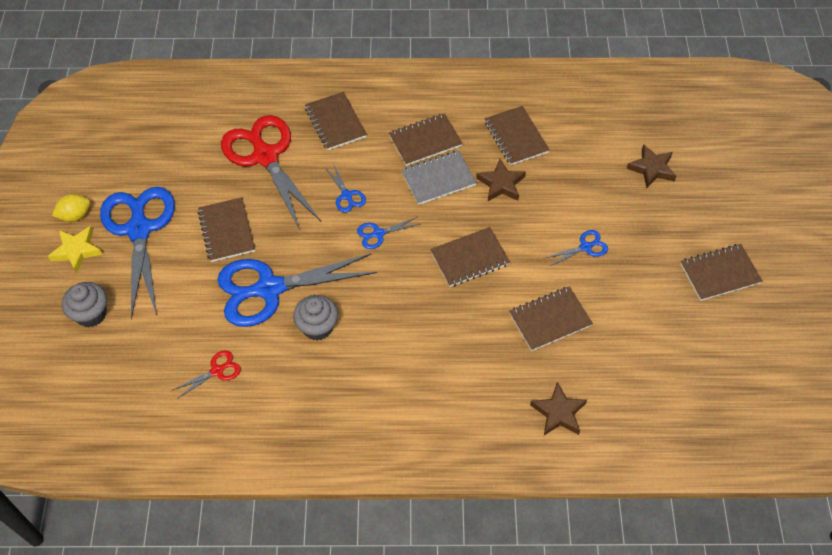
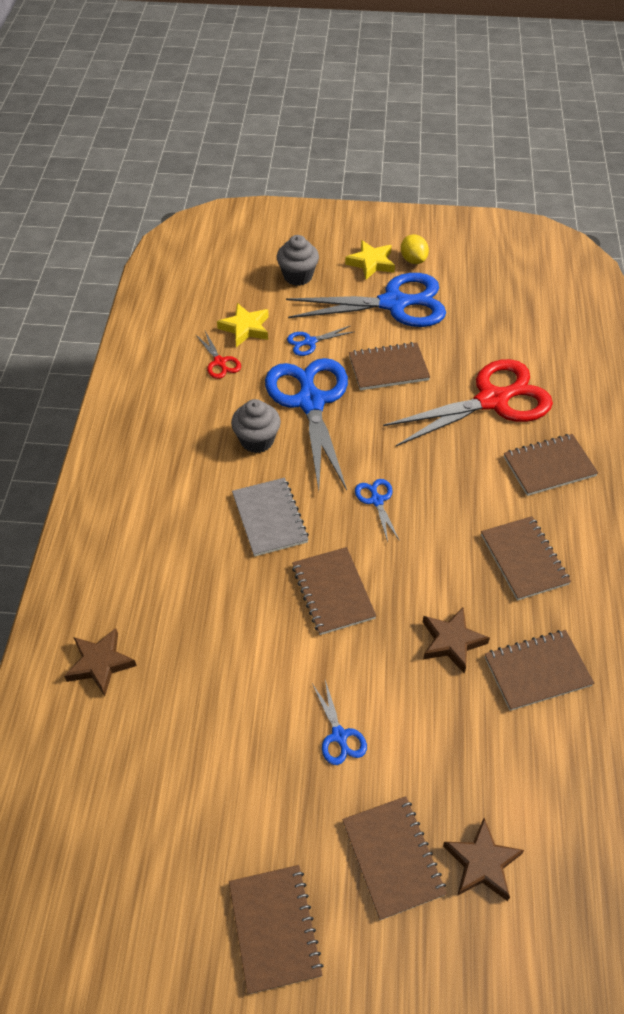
camera: 95 degrees right, 5 degrees down
(168, 354) = (245, 328): none -> yellow star
(346, 195) = (434, 473): blue scissors -> blue scissors (310, 342)
(438, 179) = (460, 569): grey notebook -> grey notebook (269, 518)
(550, 320) = (230, 673): brown notebook -> brown notebook (392, 858)

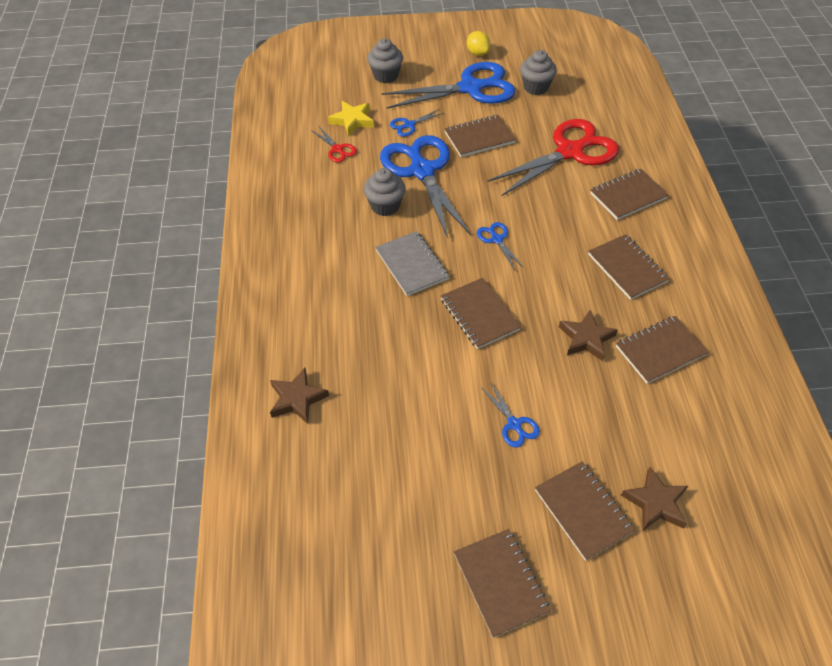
camera: 10 degrees left, 0 degrees up
(371, 263) = (444, 59): yellow star -> none
(472, 312) = (535, 87): none -> grey cupcake

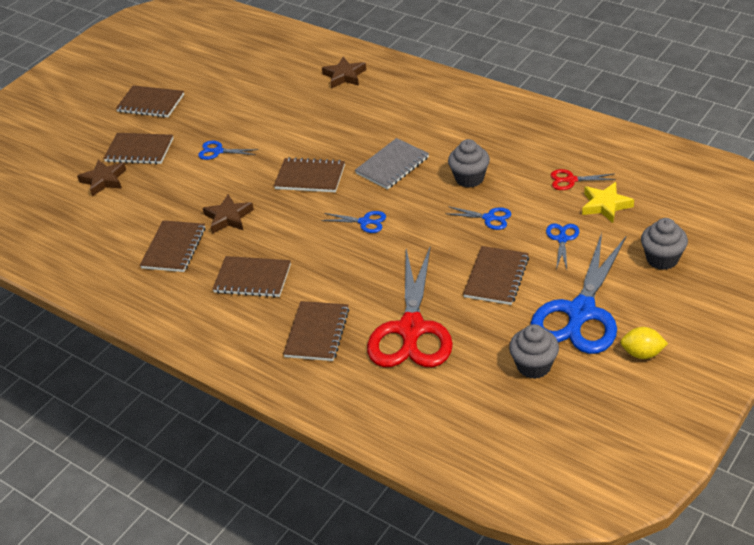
camera: 135 degrees right, 10 degrees down
(411, 265) = (392, 165): grey notebook -> grey notebook turned 60 degrees counterclockwise
(422, 171) = (489, 218): blue scissors -> blue scissors, size x0.42

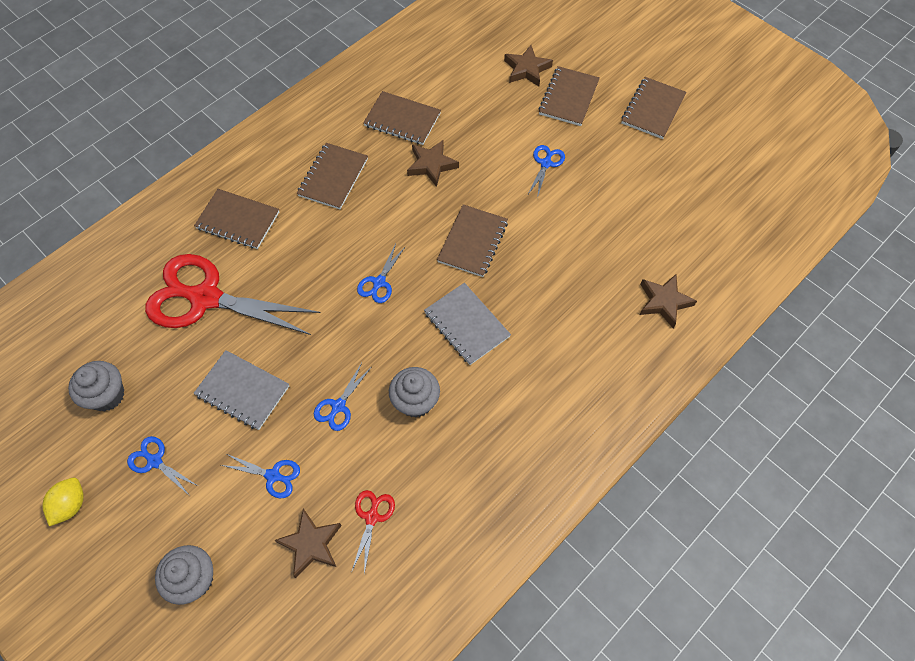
camera: 95 degrees right, 20 degrees up
(496, 277) = (243, 391): brown notebook -> grey notebook
(581, 312) = (155, 461): blue scissors -> blue scissors, size x0.42
(605, 205) = (311, 544): yellow star -> brown star

